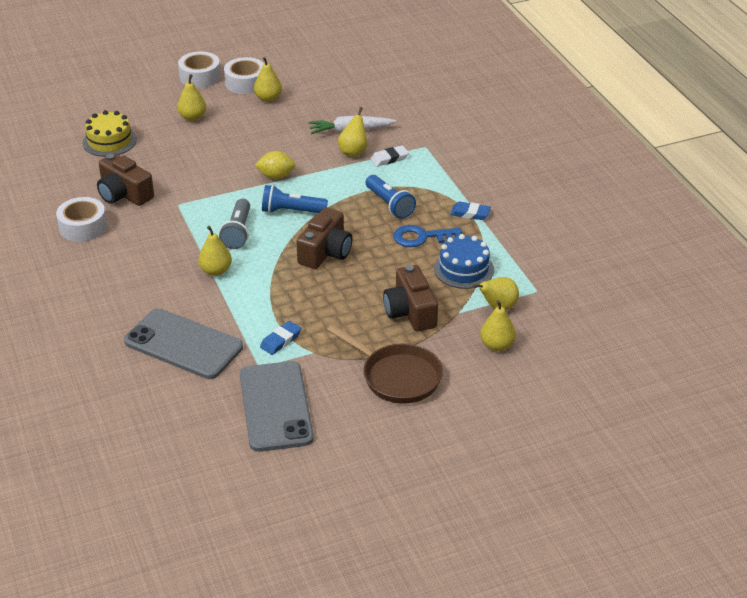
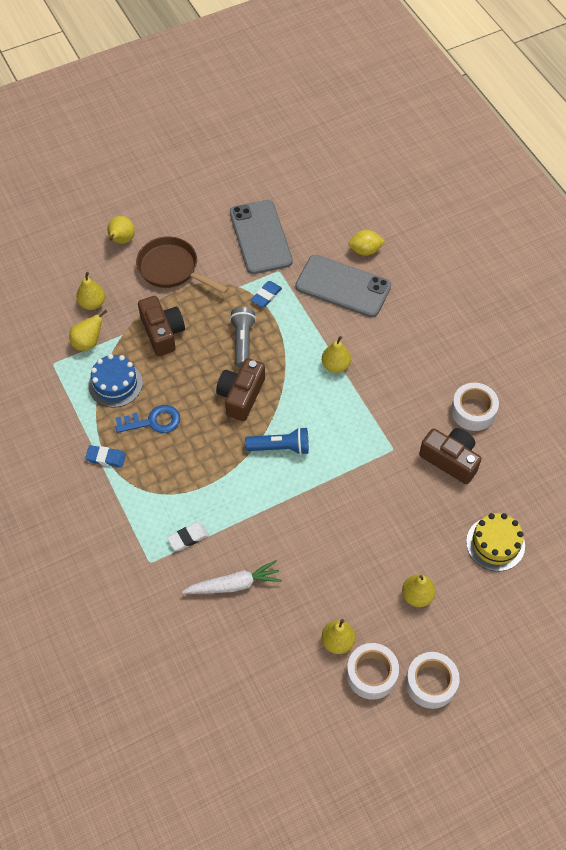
camera: 175 degrees right, 20 degrees up
(238, 232) = (326, 415): grey flashlight -> grey flashlight (243, 341)
(276, 176) = (304, 499): yellow lemon -> yellow lemon (365, 250)
(353, 152) = (227, 546): yellow pear -> yellow pear (121, 240)
(389, 204) = (185, 464): blue flashlight -> none

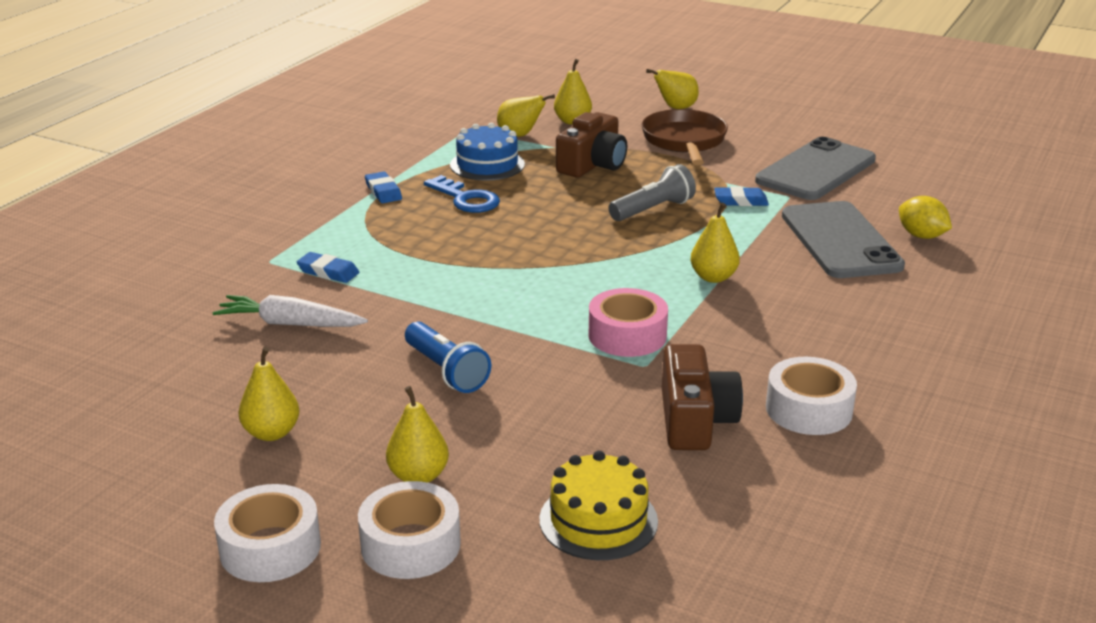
camera: 55 degrees right, 30 degrees down
(188, 538) = (328, 272): white eraser -> blue eraser
(234, 584) = (290, 324): white carrot -> white carrot turned 150 degrees clockwise
(241, 395) = (575, 234): brown camera -> none
(280, 447) = (534, 284): blue flashlight -> blue flashlight (446, 371)
(361, 439) = (627, 335): none -> pink tape
(371, 674) = (240, 483): white tape -> white tape (410, 544)

